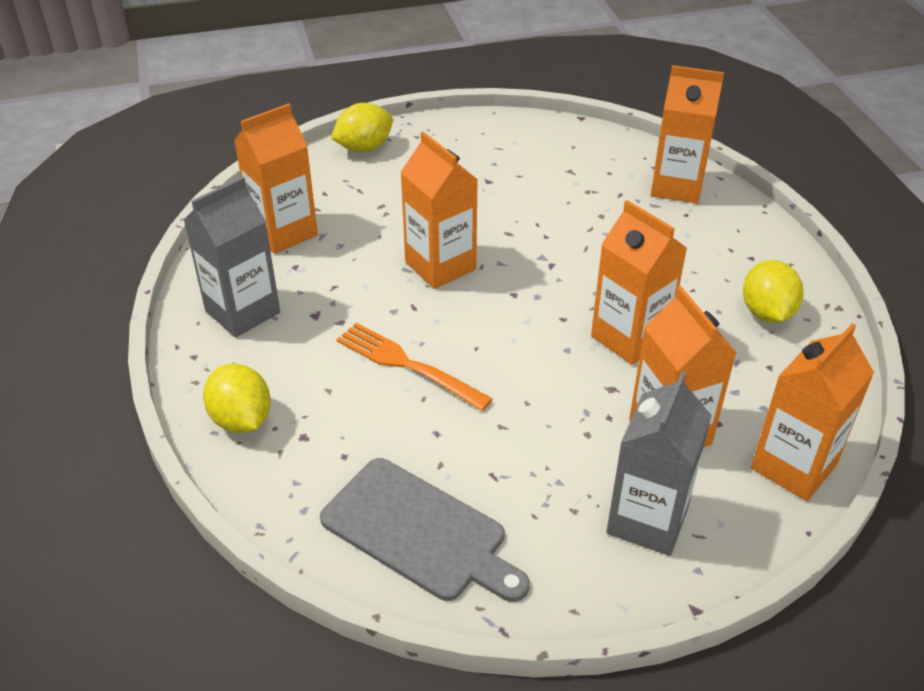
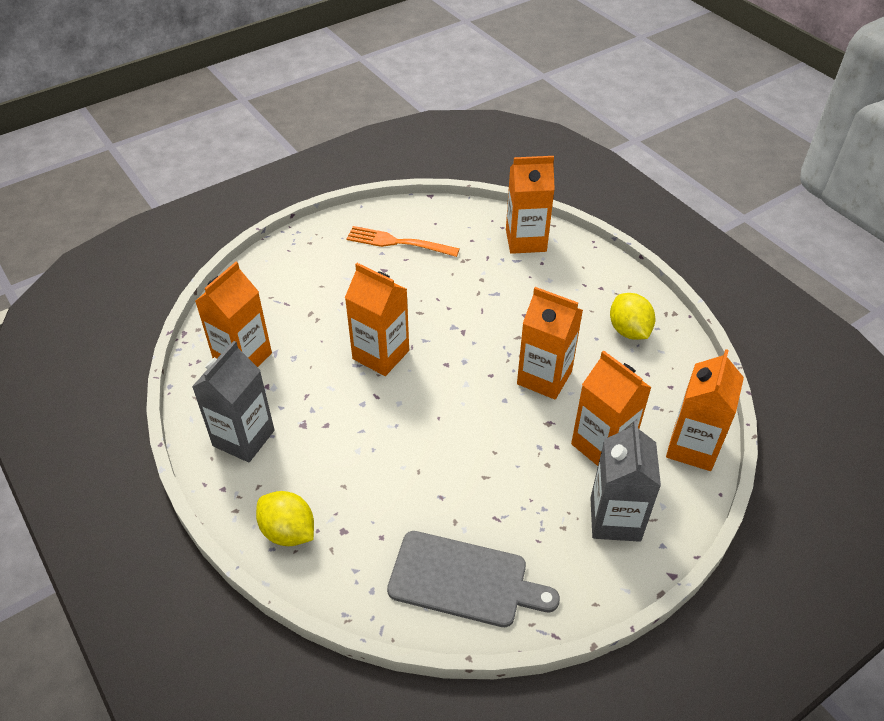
camera: 20 degrees left, 5 degrees up
(364, 148) = (272, 263): yellow lemon -> none
(407, 365) = (394, 447): orange fork -> orange fork (398, 242)

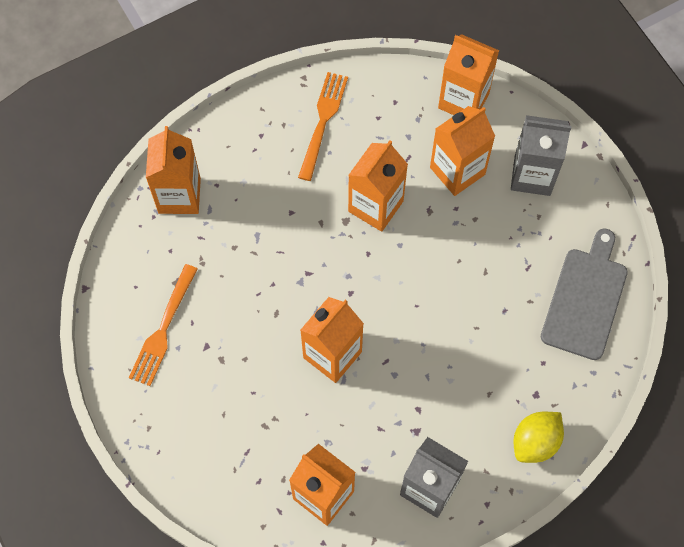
camera: 85 degrees left, 20 degrees up
(629, 330) = (323, 122): yellow lemon -> orange fork

